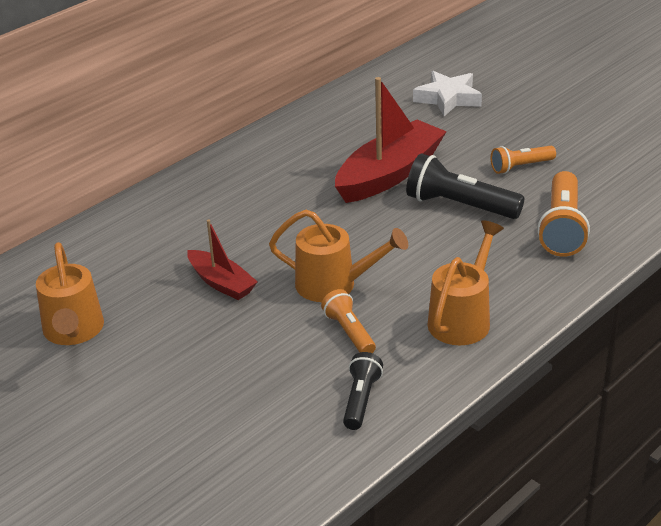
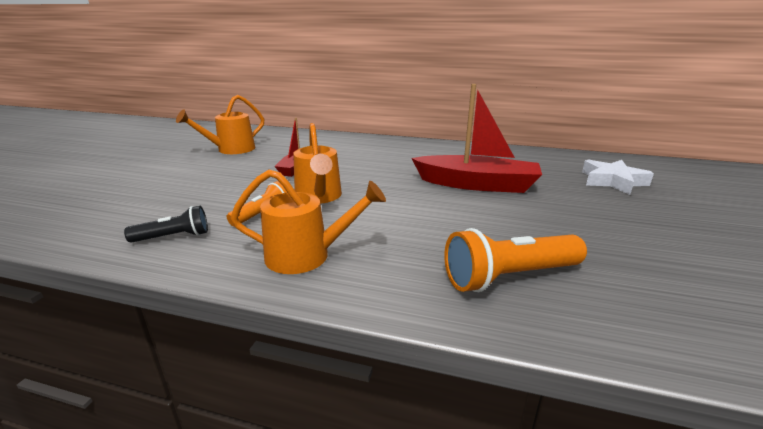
camera: 60 degrees right, 10 degrees down
(459, 206) = (473, 217): black flashlight -> none
(520, 167) = (575, 231): orange flashlight -> none

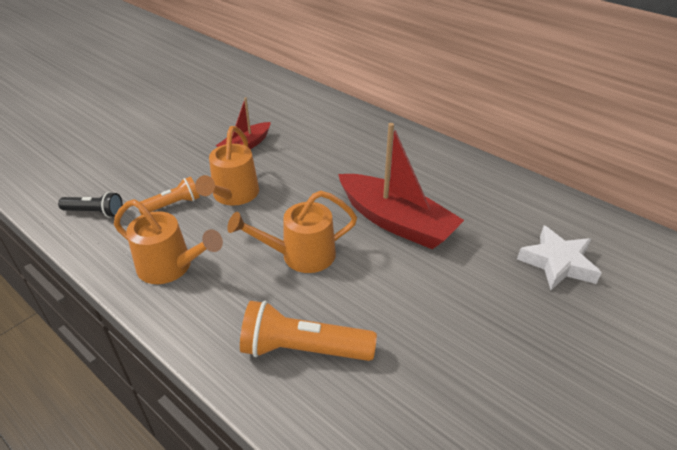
camera: 25 degrees right, 15 degrees up
(231, 150) = (207, 100): orange watering can -> orange watering can (300, 255)

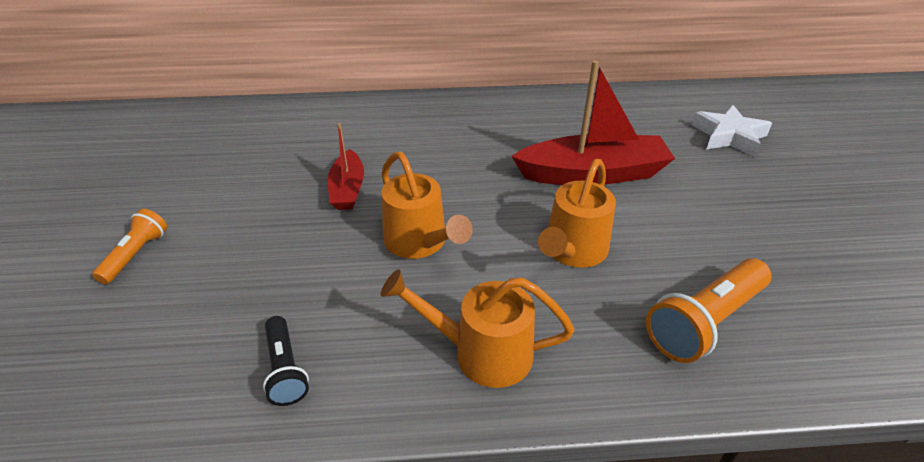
camera: 45 degrees left, 0 degrees up
(95, 212) = (285, 369): black flashlight -> black flashlight turned 105 degrees clockwise
(171, 267) = (480, 352): orange watering can -> orange watering can turned 150 degrees counterclockwise
(173, 204) = (370, 294): orange flashlight -> orange flashlight (136, 254)

